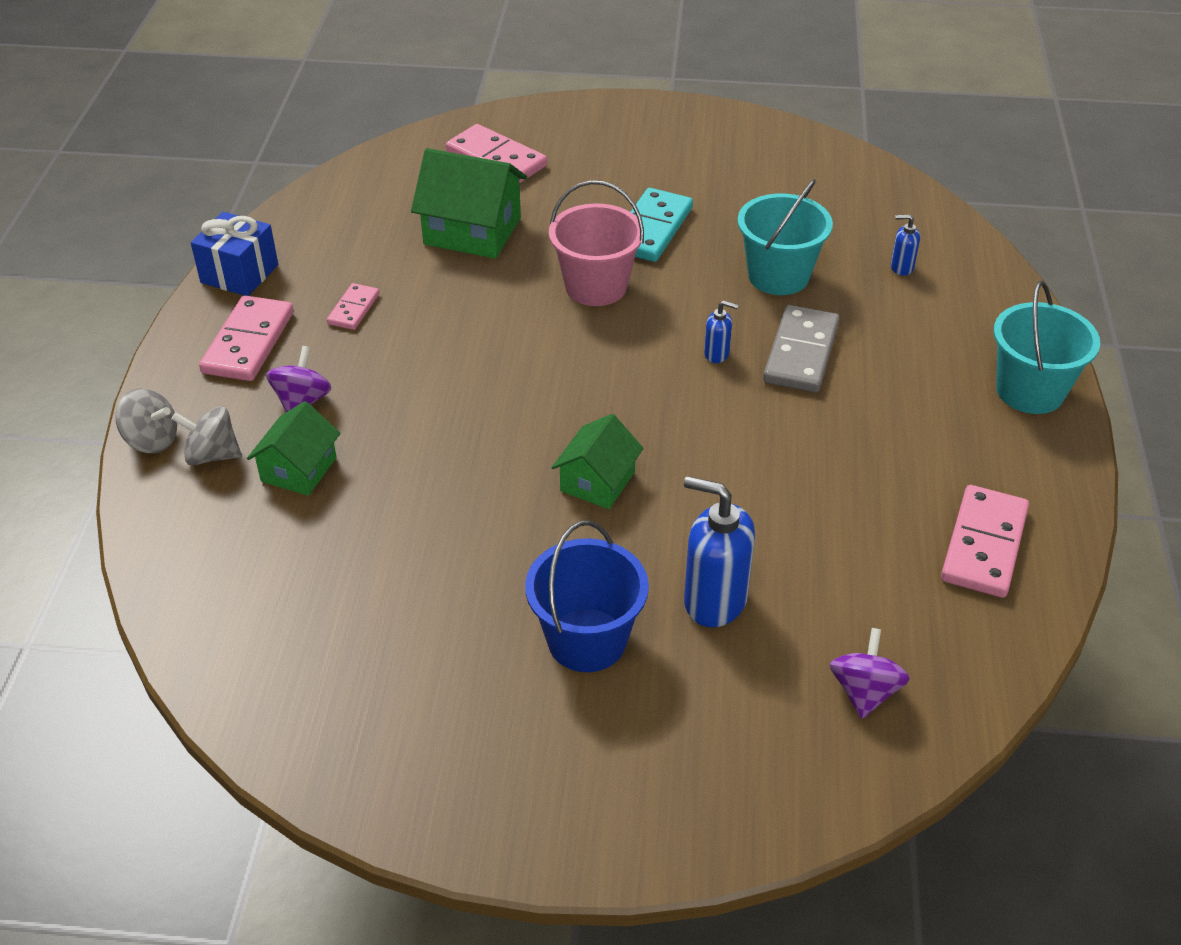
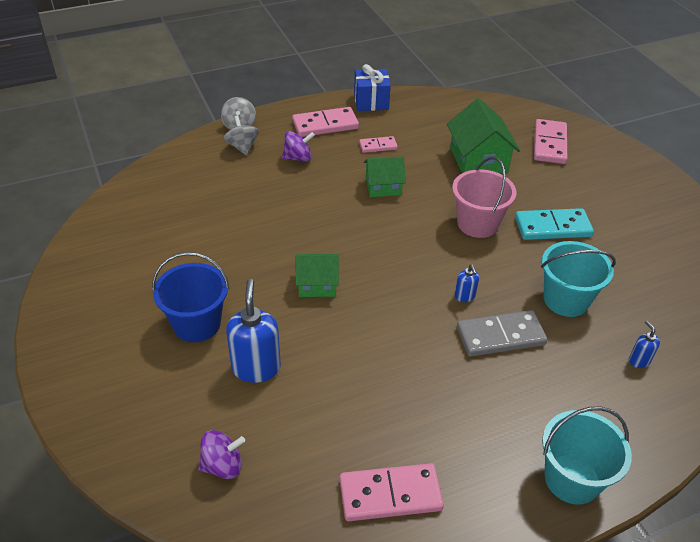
camera: 60 degrees right, 0 degrees up
(299, 469) = (251, 176): green house -> green house (383, 186)

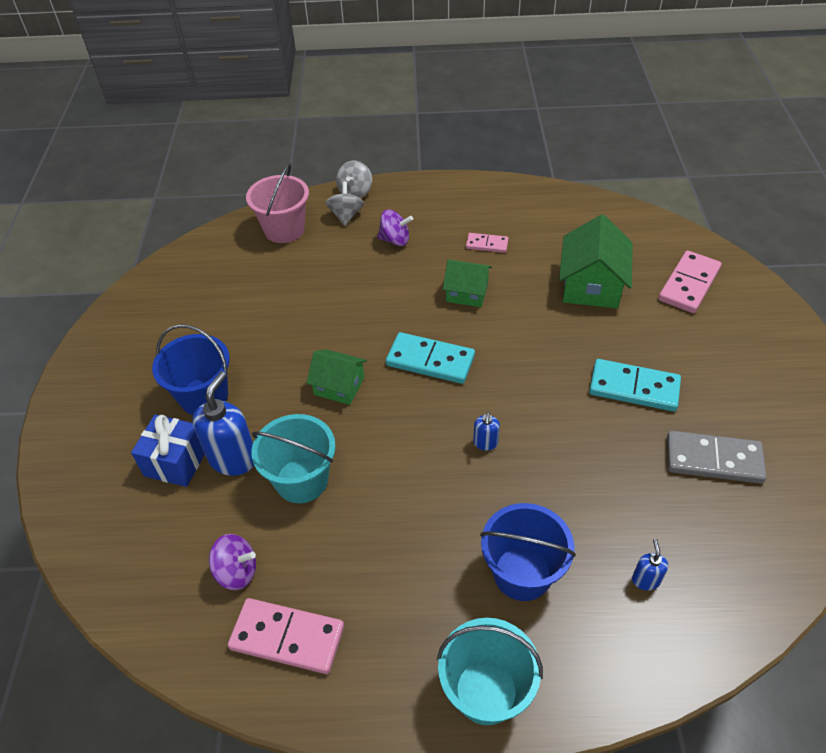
camera: 25 degrees right, 5 degrees up
(223, 465) = (150, 550): purple spinning top -> purple spinning top (237, 571)
(325, 125) = (444, 208): pink domino -> none
(371, 101) = (508, 190): blue gift -> blue gift (176, 462)
(383, 245) = (430, 361): none -> turquoise domino
(477, 224) = (547, 362): pink bucket -> pink bucket (284, 229)
(500, 336) = (499, 501): grey domino -> grey domino (713, 460)
(548, 384) = (522, 573): none -> blue bucket
(566, 300) = (599, 480): turquoise bucket -> turquoise bucket (301, 480)

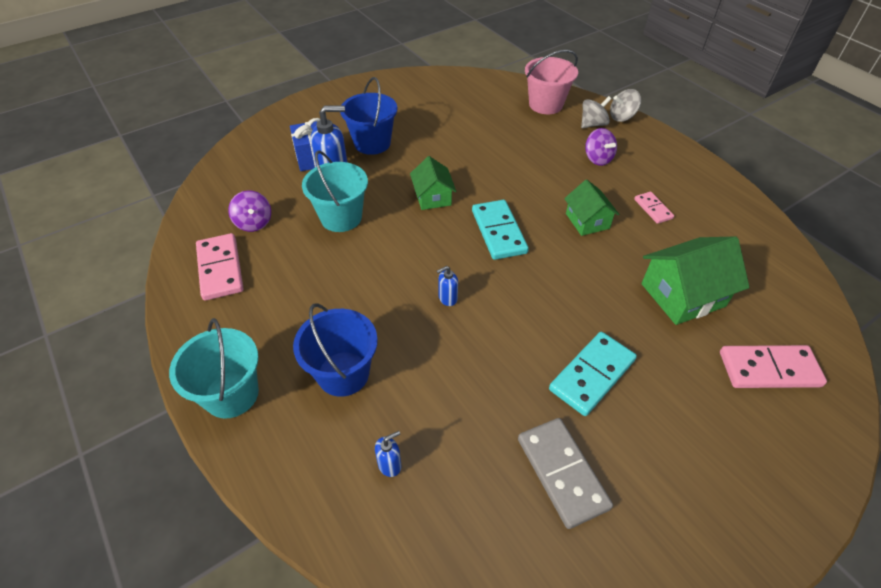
camera: 55 degrees right, 0 degrees up
(634, 388) = (592, 375): turquoise domino -> turquoise domino turned 60 degrees clockwise

